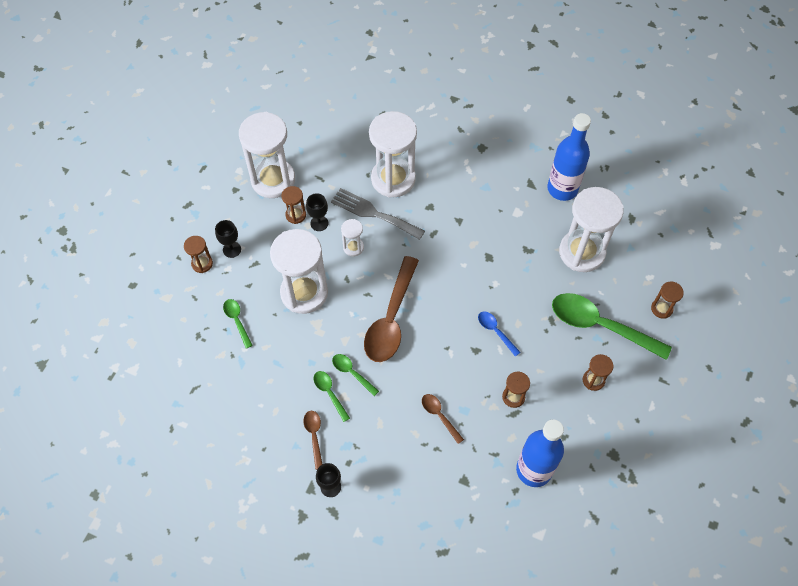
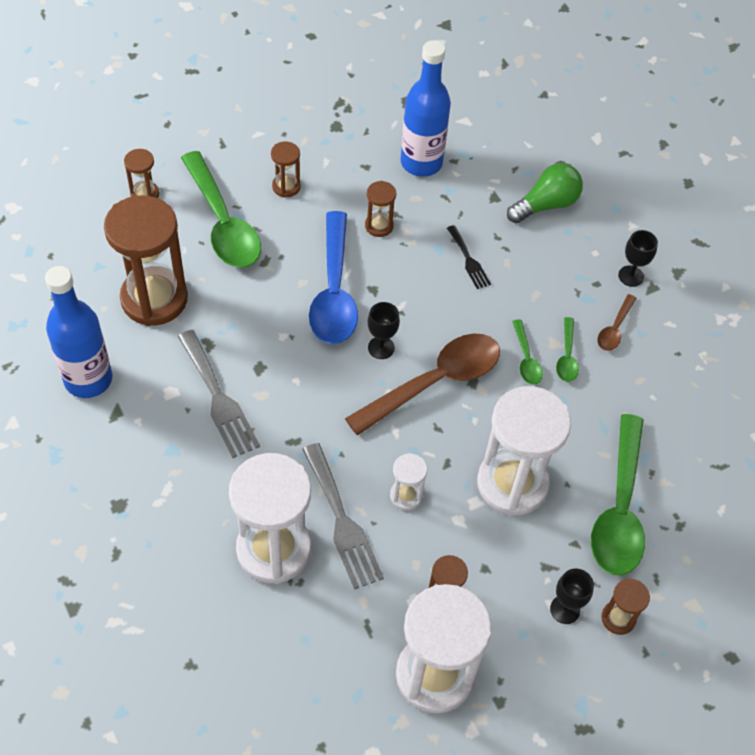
camera: 145 degrees left, 5 degrees down
(237, 321) = (619, 508): green spoon -> green spoon, size x2.17
(319, 223) = (422, 560): black goblet -> black goblet (381, 348)
(427, 502) = (545, 205): none -> green light bulb
(439, 416) = (468, 260): brown spoon -> black fork
(491, 226) = (218, 398): none -> grey fork
(495, 331) = (334, 291): blue spoon -> blue spoon, size x2.17
(582, 252) = (154, 299): white hourglass -> brown hourglass

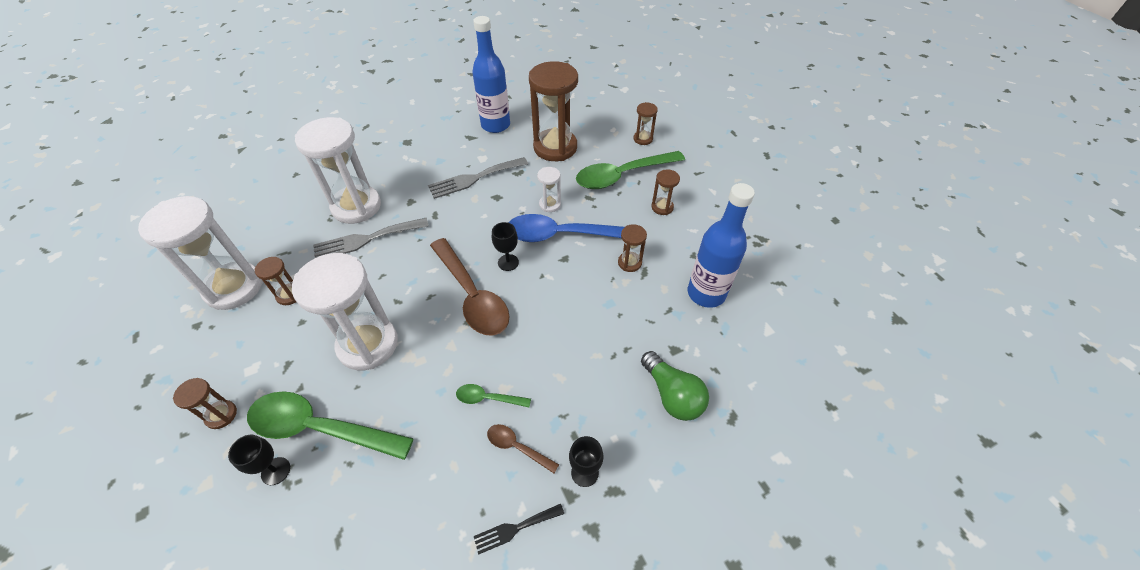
camera: 95 degrees right, 5 degrees down
(406, 495) = (376, 275): white hourglass -> white hourglass (550, 204)
(468, 260) = (597, 325): black fork -> black fork (515, 528)
(526, 359) = (488, 363): green spoon -> none
(565, 609) = (246, 374): black goblet -> black goblet (276, 471)

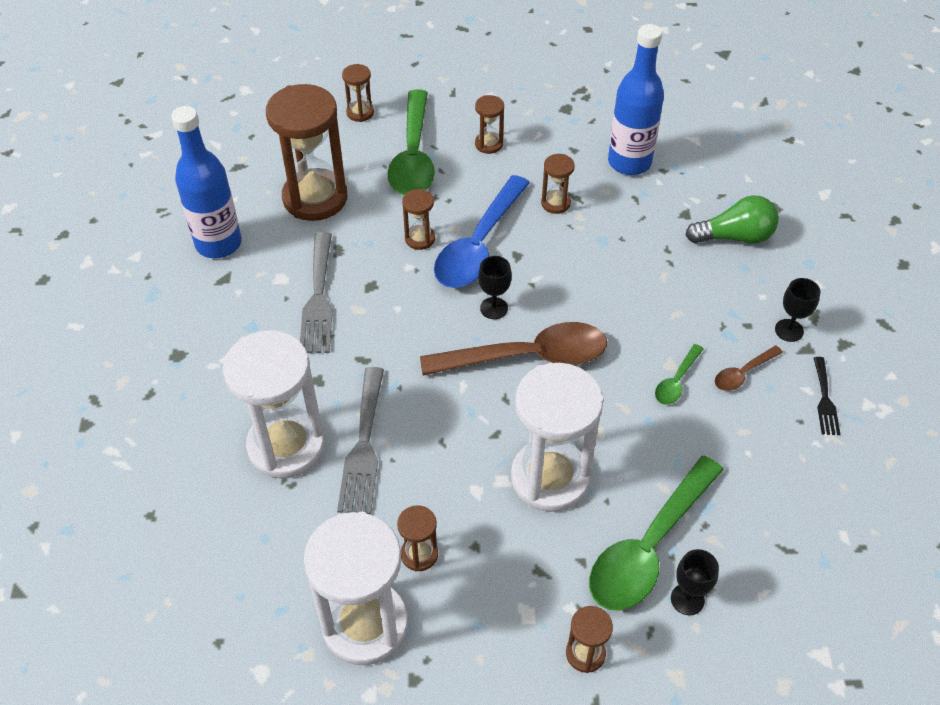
camera: 65 degrees left, 0 degrees up
(550, 204) = (420, 239): white hourglass -> brown hourglass

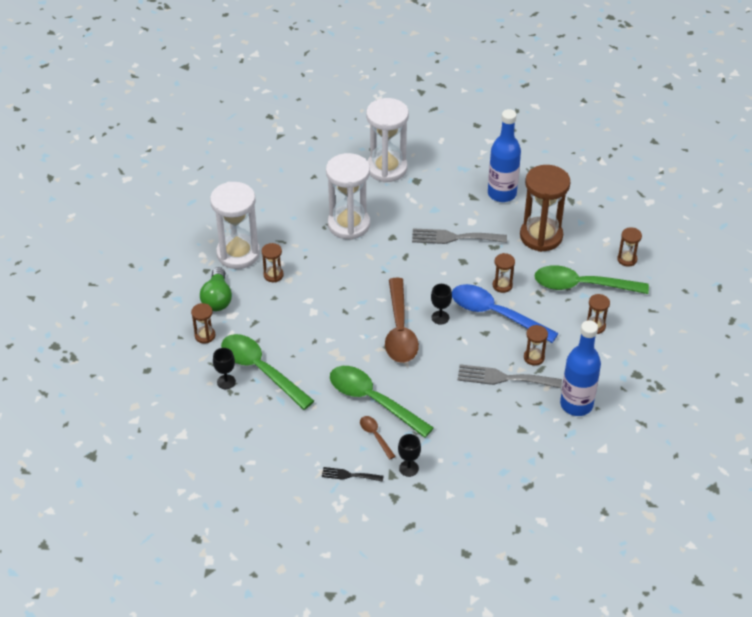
camera: 95 degrees right, 5 degrees down
(363, 446) = (344, 255): grey fork -> grey fork (504, 378)
(550, 478) = (311, 332): white hourglass -> white hourglass (387, 168)
(676, 381) = (373, 400): green spoon -> green spoon, size x2.17
(734, 237) = (497, 454): green light bulb -> green light bulb (217, 298)

